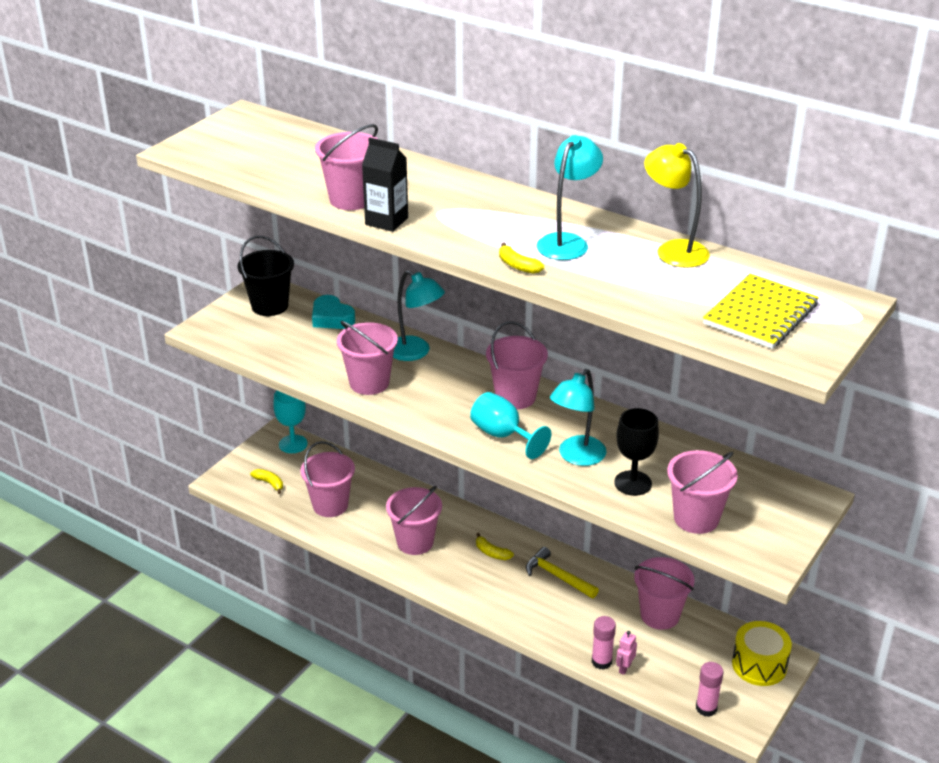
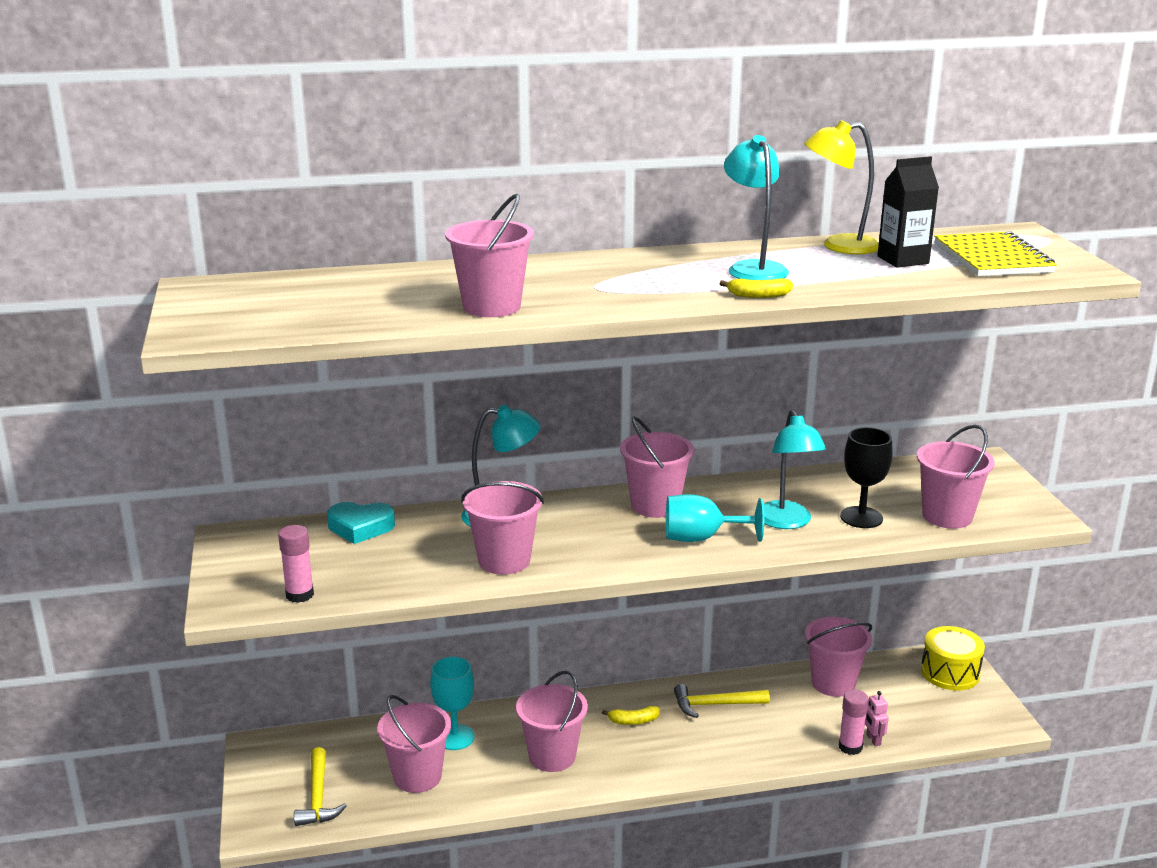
camera: 45 degrees left, 10 degrees down
(269, 483) = (318, 797): yellow banana -> yellow hammer
(270, 306) = (270, 548): black bucket -> none
(293, 444) = (288, 745): turquoise goblet -> turquoise goblet (455, 737)
(386, 221) = (568, 309): black carton -> black carton (903, 260)
(706, 708) = (969, 728): pink glue stick -> pink glue stick (299, 595)

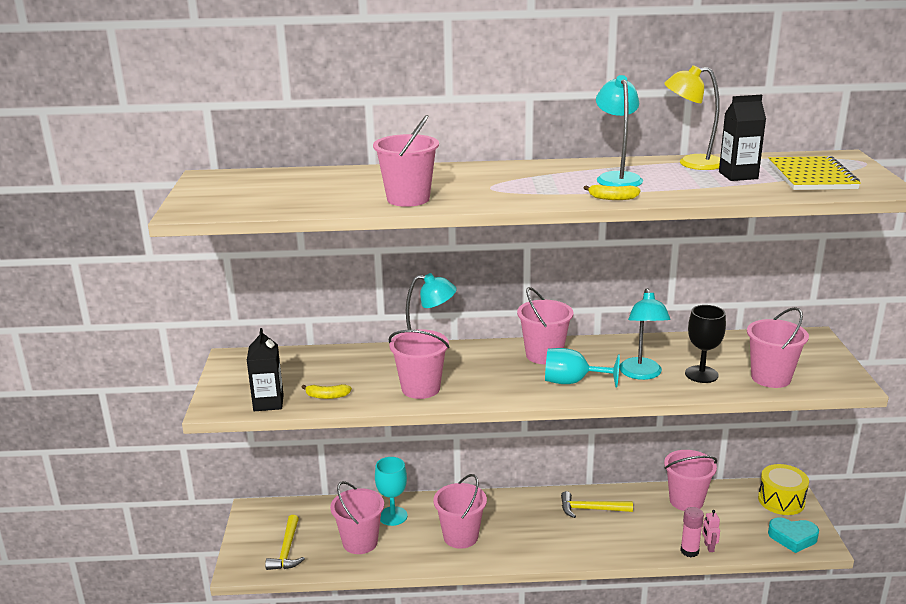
camera: 10 degrees right, 0 degrees up
(299, 595) = (268, 403): pink glue stick -> black carton
(360, 527) = (324, 357): turquoise heart -> turquoise heart (792, 538)
(633, 721) = (526, 516): yellow banana -> yellow banana (327, 396)

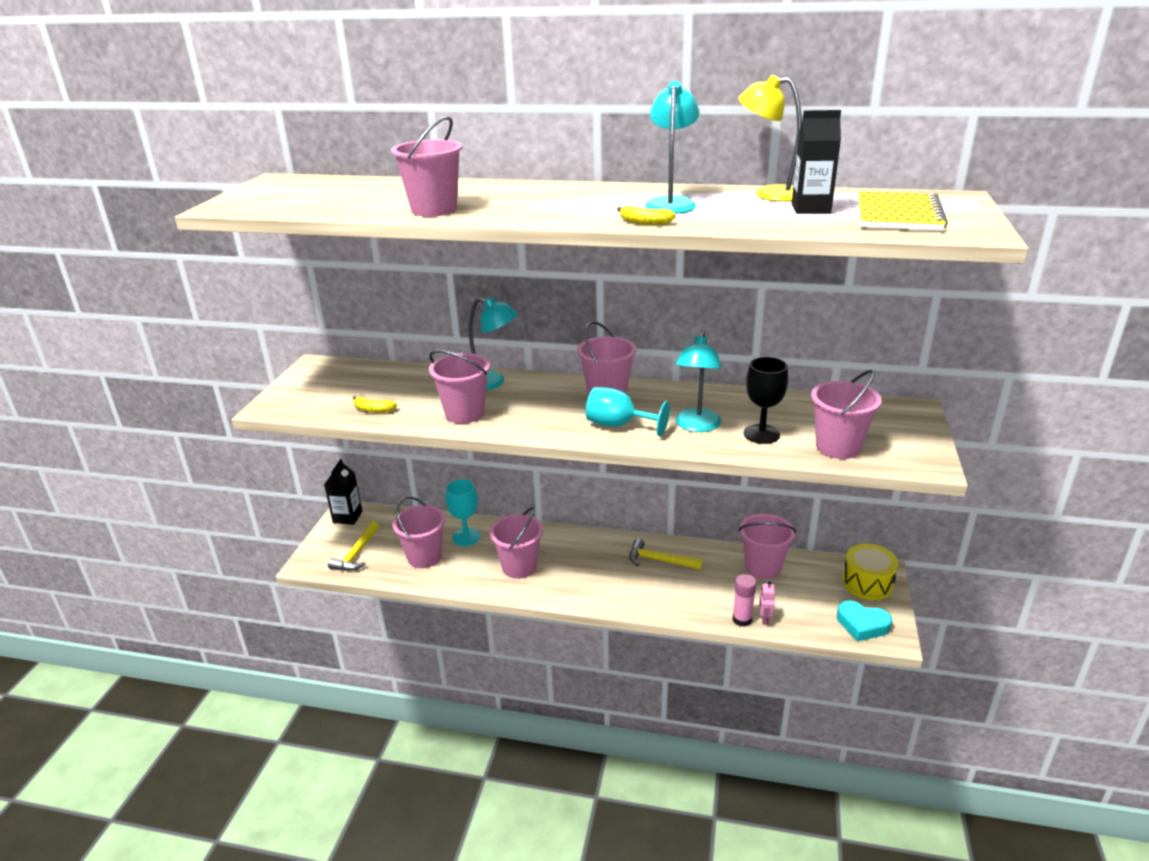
camera: 15 degrees right, 5 degrees up
(268, 403) = (317, 409): black carton -> black carton (347, 517)

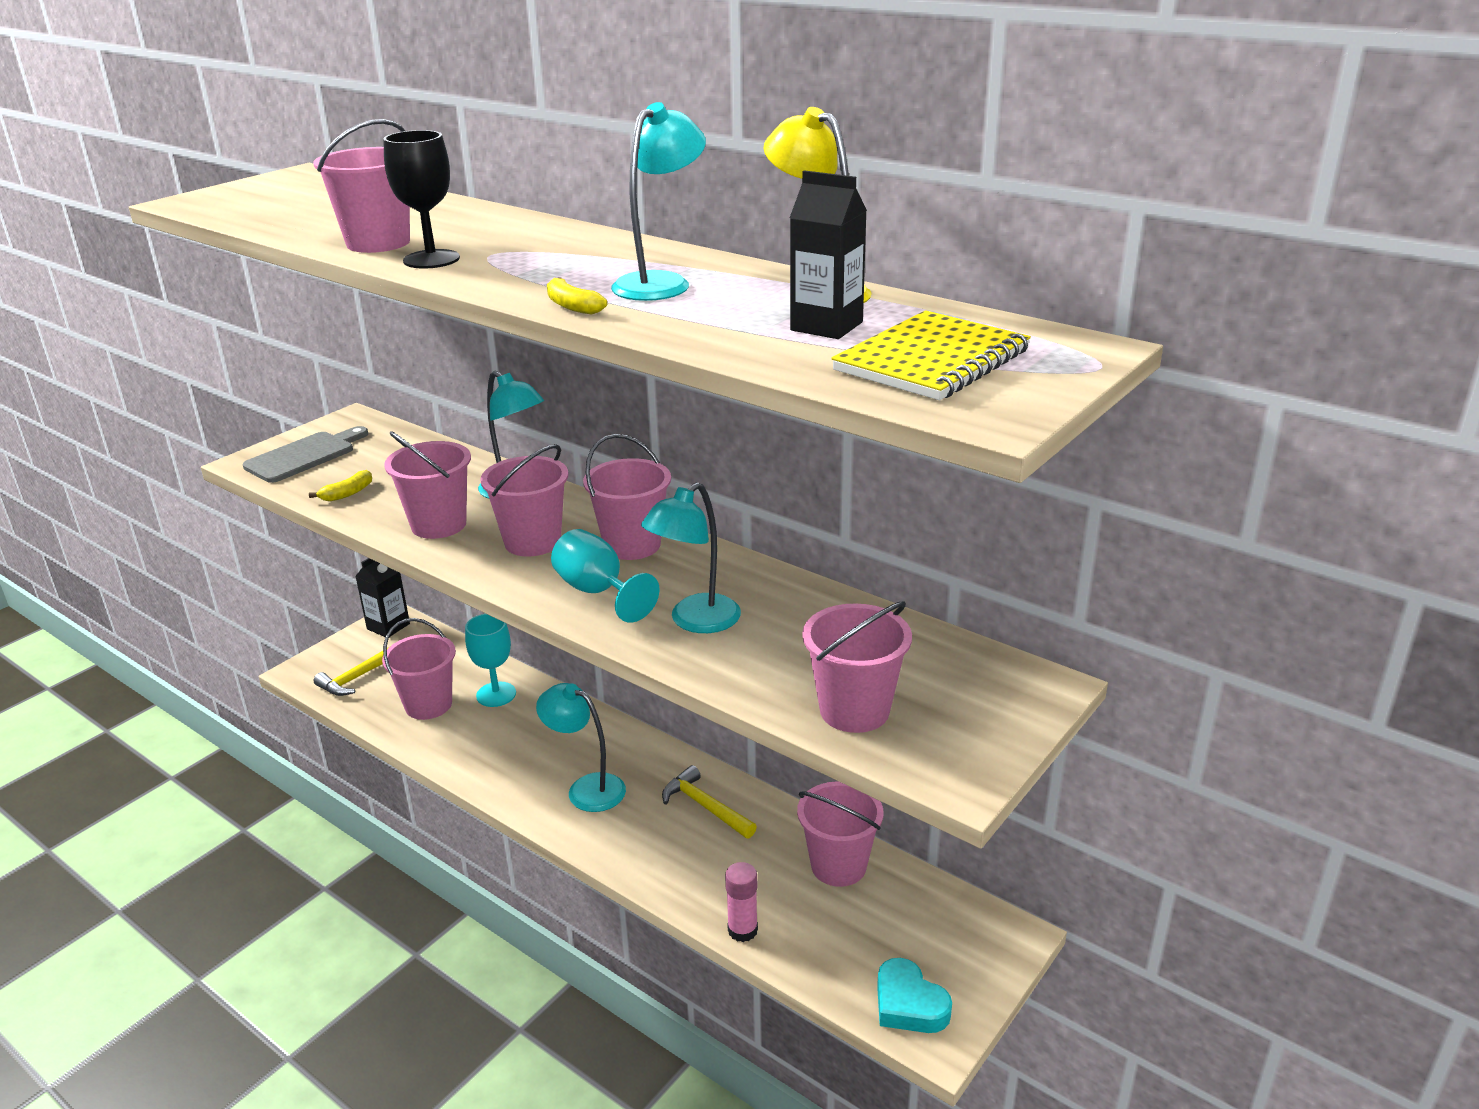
camera: 25 degrees right, 0 degrees up
(309, 394) = (304, 456): none -> grey cutting board
(373, 410) = (347, 493): yellow banana -> yellow banana turned 90 degrees counterclockwise
(519, 567) = (524, 755): pink bucket -> pink bucket (532, 542)
(578, 573) = (586, 788): none -> turquoise lamp
(761, 434) = (769, 658): black goblet -> black goblet (431, 259)
(764, 619) = (774, 941): pink robot -> none
(867, 583) = (974, 945): yellow drum -> none

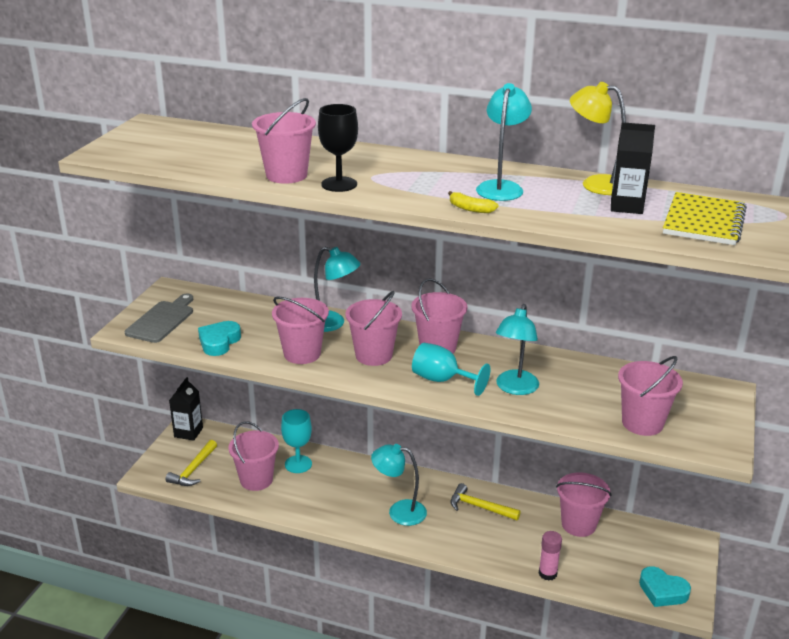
camera: 20 degrees left, 0 degrees up
(347, 493) = (219, 342): yellow banana -> turquoise heart

